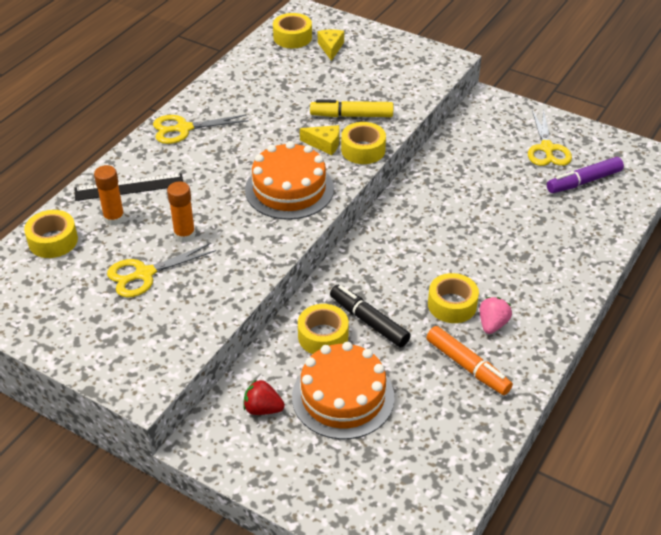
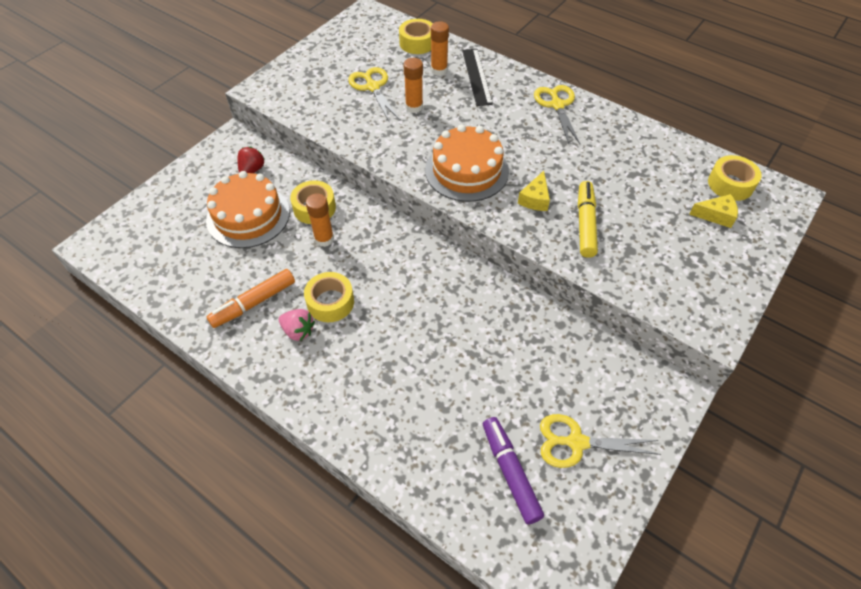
camera: 95 degrees right, 10 degrees up
(363, 150) = (526, 228): yellow tape -> none
(369, 321) = (324, 239): black marker -> orange glue stick

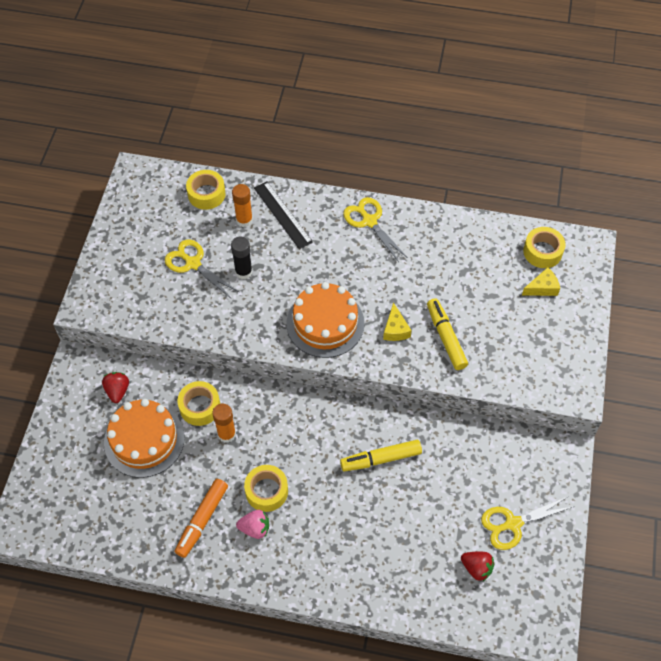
camera: 25 degrees left, 5 degrees up
(414, 107) = (243, 272): orange glue stick -> black glue stick
(461, 318) = (380, 459): none -> yellow marker
(510, 472) = (476, 568): purple marker -> red strawberry

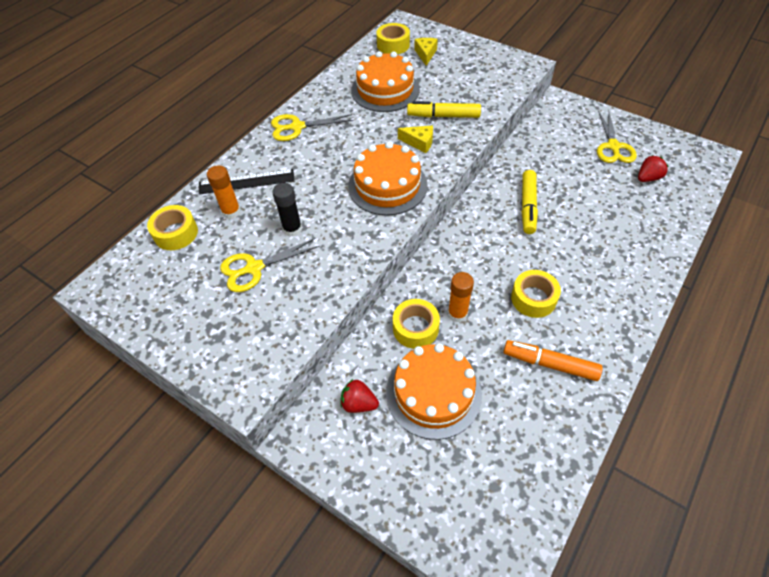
camera: 65 degrees left, 5 degrees down
(202, 520) = (550, 364): orange marker -> orange marker turned 150 degrees clockwise
(255, 528) = (571, 319): pink strawberry -> none
(461, 272) = (385, 90): none -> orange cake

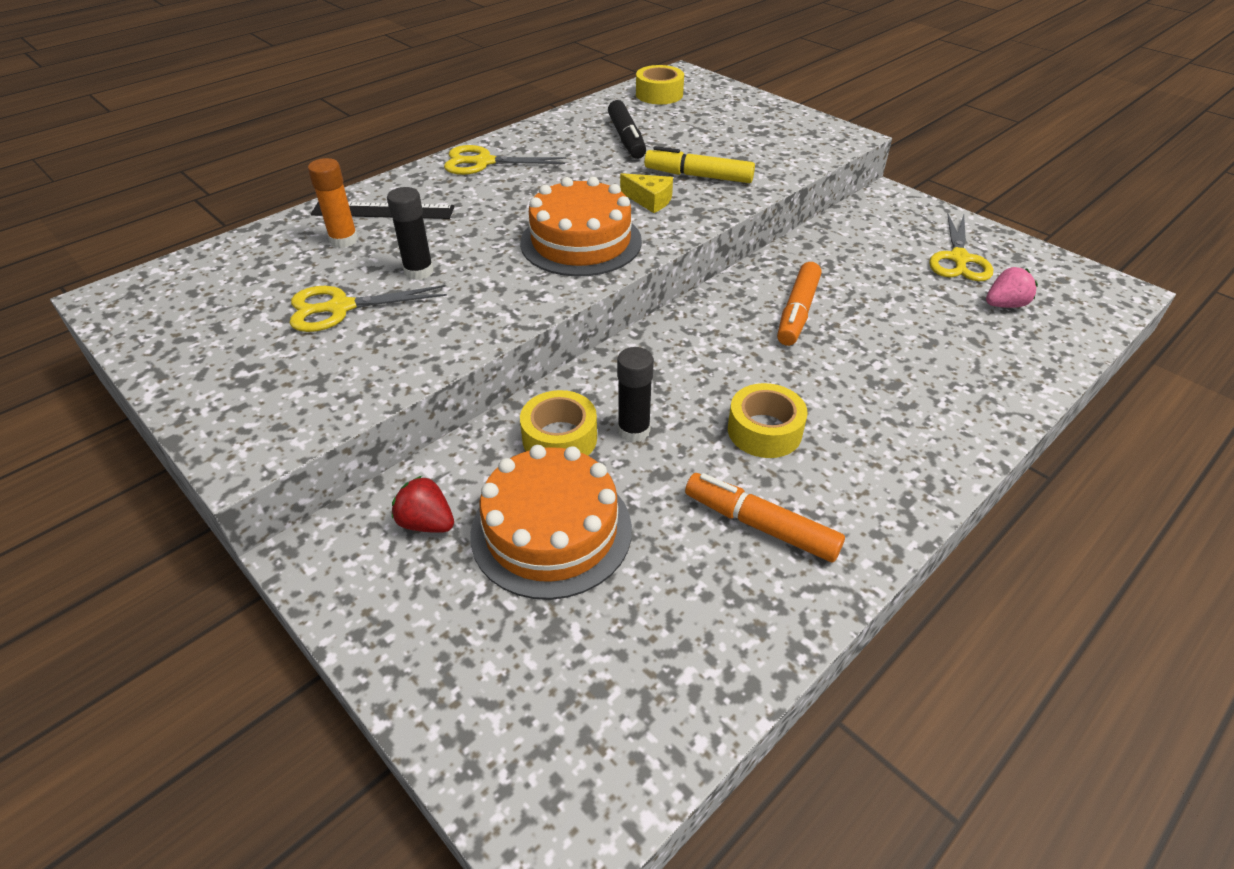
camera: 10 degrees right, 10 degrees down
(176, 233) = (255, 253): yellow tape -> none
(385, 90) = (626, 139): orange cake -> black marker
(425, 54) = (701, 109): yellow cheese -> none
(457, 313) = (633, 430): orange glue stick -> black glue stick
(527, 206) = (797, 312): yellow marker -> orange marker
(648, 178) = (1004, 305): red strawberry -> pink strawberry

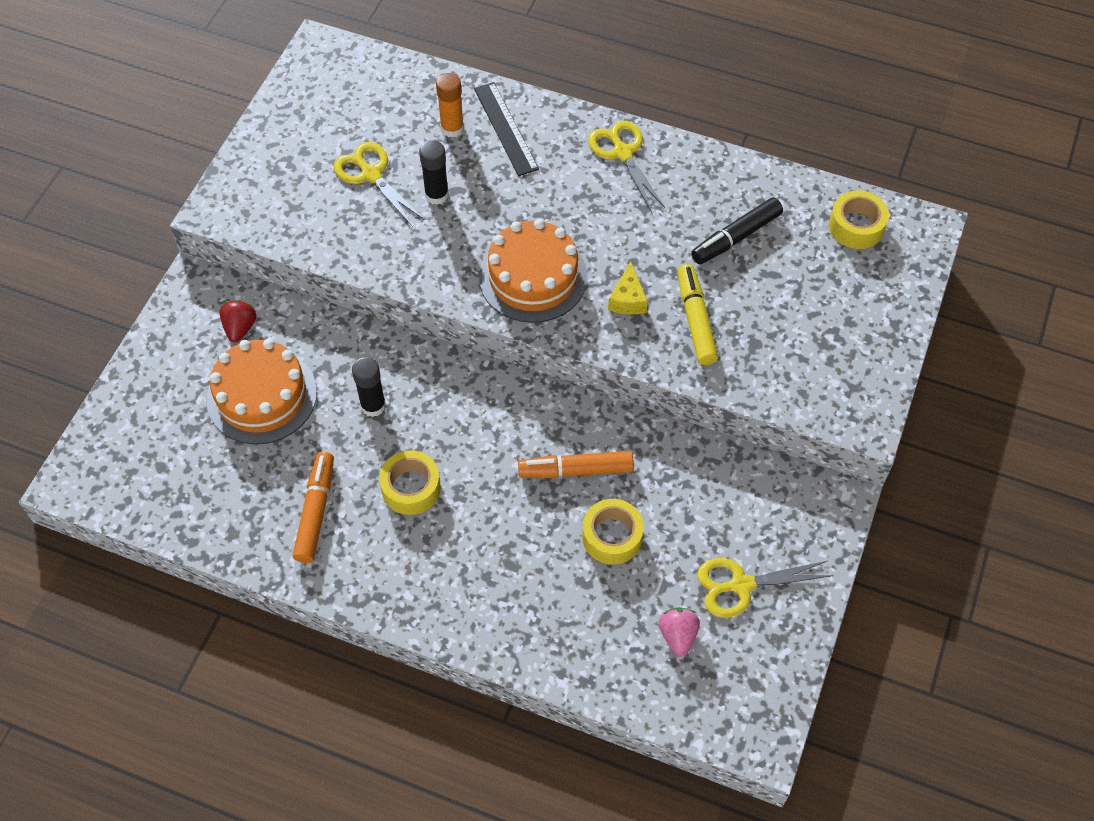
camera: 65 degrees right, 15 degrees up
(559, 438) = (345, 365): yellow tape -> yellow tape (612, 536)
(1004, 305) = (678, 635): pink strawberry -> pink strawberry turned 135 degrees counterclockwise

